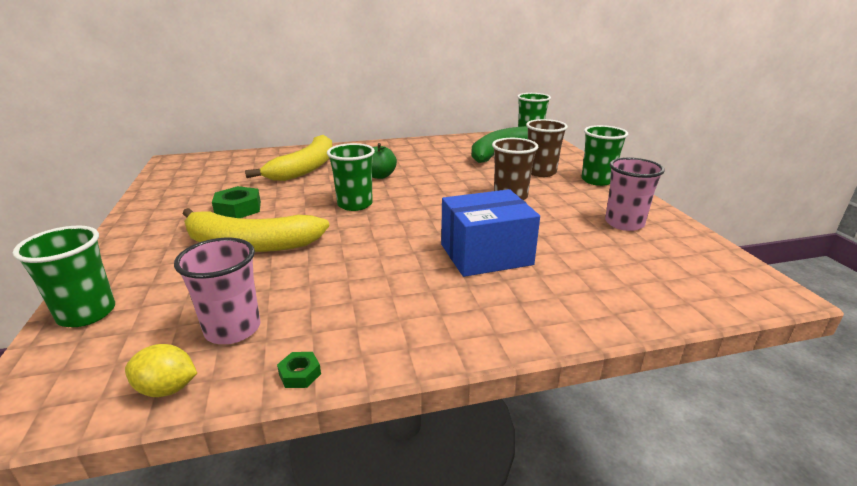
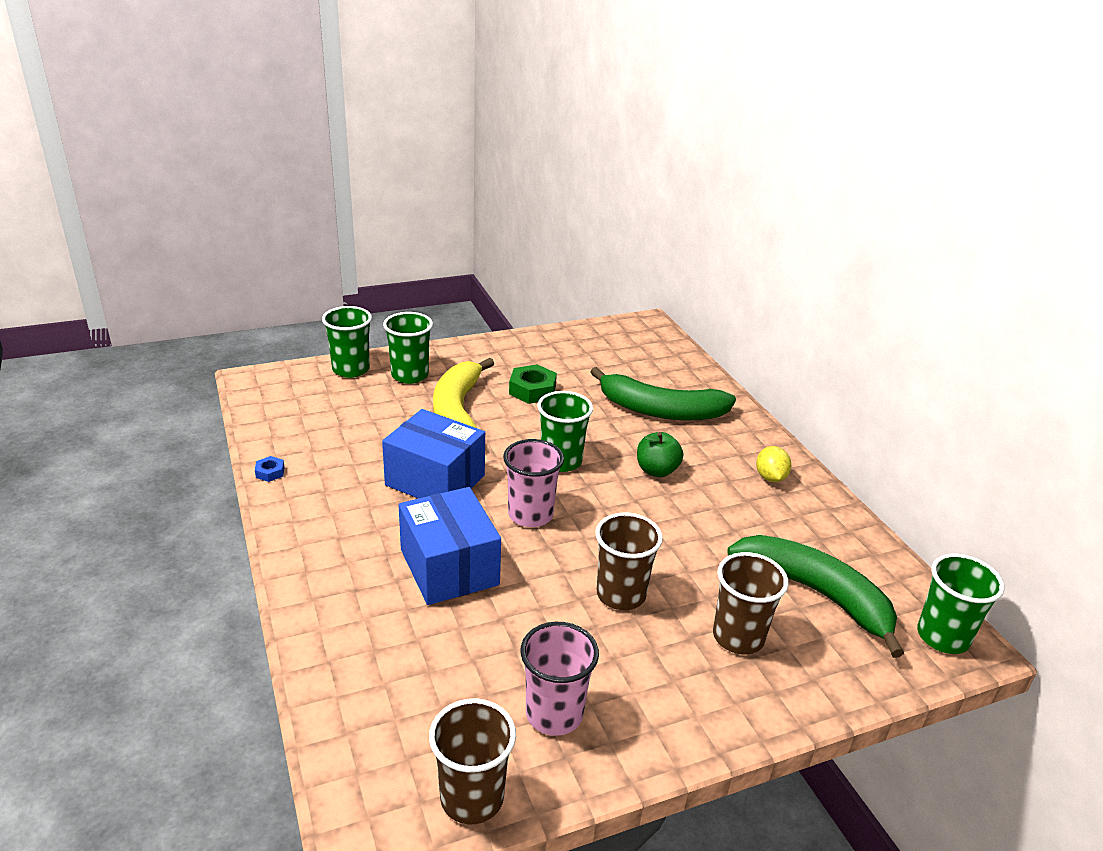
camera: 80 degrees right, 5 degrees up
(167, 389) = (265, 423): yellow lemon -> yellow lemon (770, 477)
(233, 329) = (326, 433): pink cup -> pink cup (530, 515)
(300, 374) = (270, 472): green nut -> blue nut
(306, 168) = (661, 410): yellow banana -> green banana
(360, 258) = (435, 480): none -> blue box
(597, 180) = (727, 709): green cup -> green cup (410, 375)
(708, 252) = (472, 798): none -> brown cup

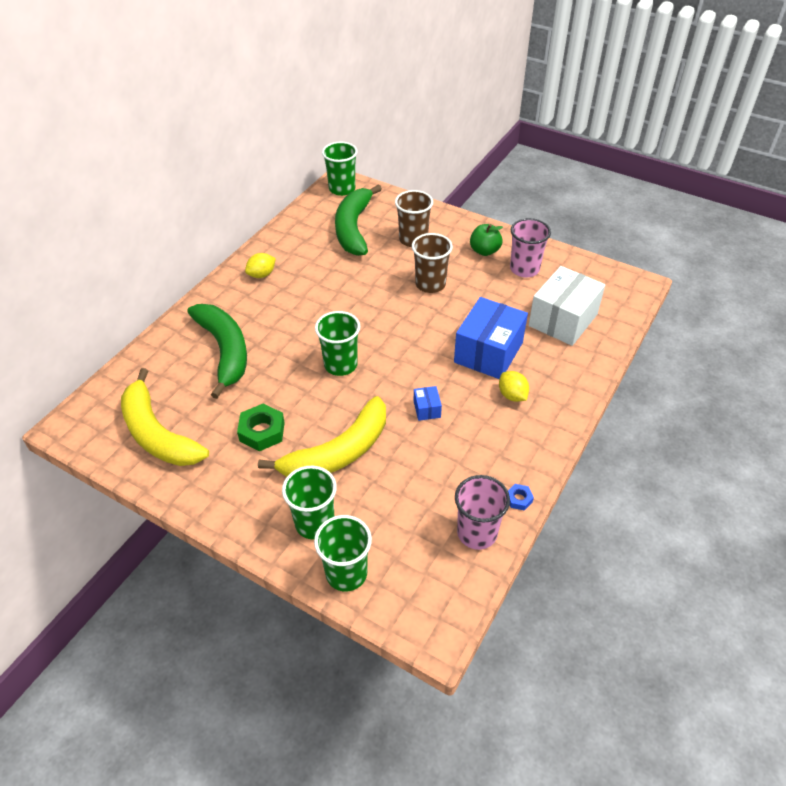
camera: 125 degrees left, 15 degrees up
(371, 544) = (512, 395): none -> yellow lemon
(413, 673) = (563, 320): none -> white box
(435, 480) = (427, 409): blue box -> blue box, size x0.42
(472, 798) = (588, 269): brown cup -> none
(530, 515) = (408, 348): pink cup -> pink cup (477, 533)
(592, 350) = (157, 434): none -> yellow banana
(657, 470) = (304, 320): green apple -> green apple (484, 251)

